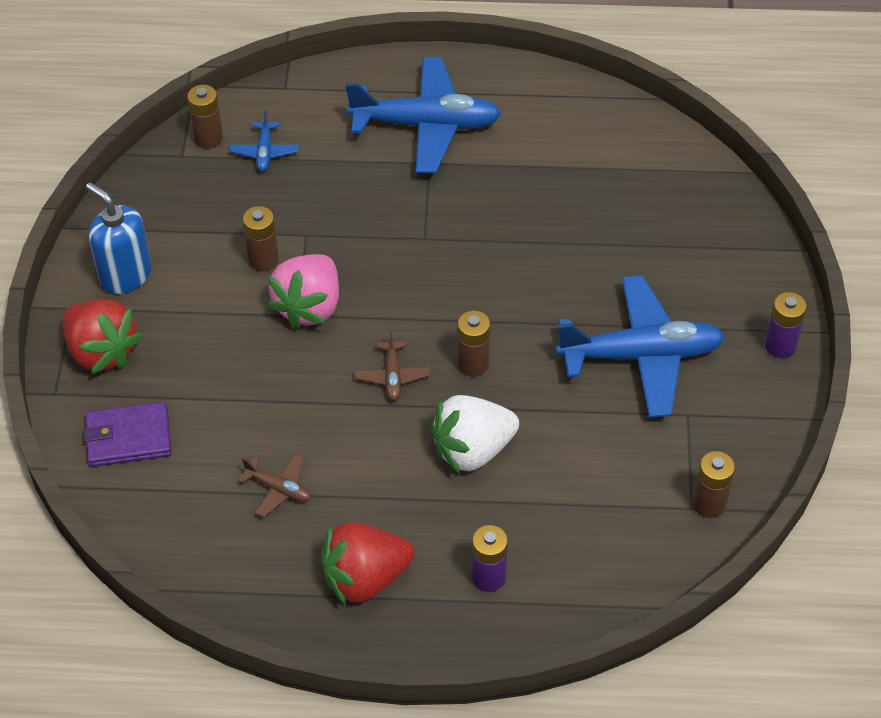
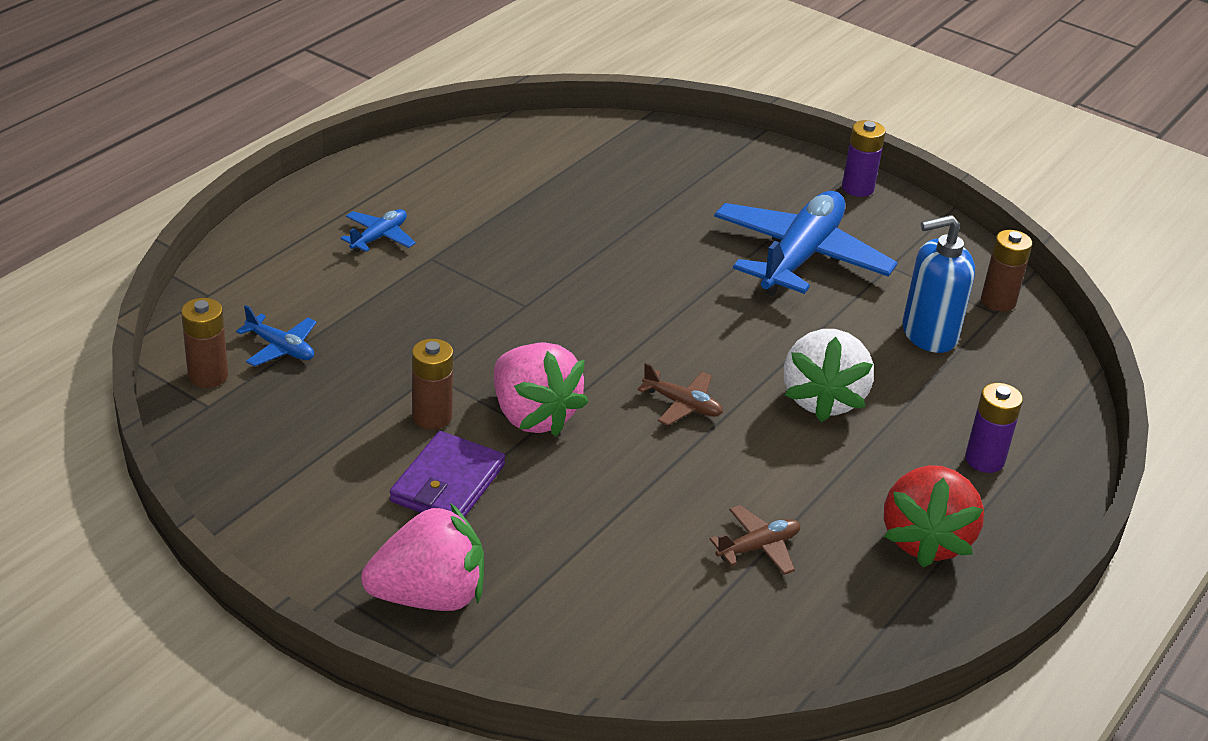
camera: 60 degrees left, 15 degrees down
(101, 351) = (429, 596): red strawberry -> pink strawberry
(125, 275) = (334, 526): blue soap dispenser -> blue soap dispenser (928, 334)
(128, 437) = (580, 630): purple wallet -> purple wallet (447, 483)
(426, 125) = (379, 237): blue plane -> blue plane, size x0.44
(473, 364) = (716, 350): brown battery -> none

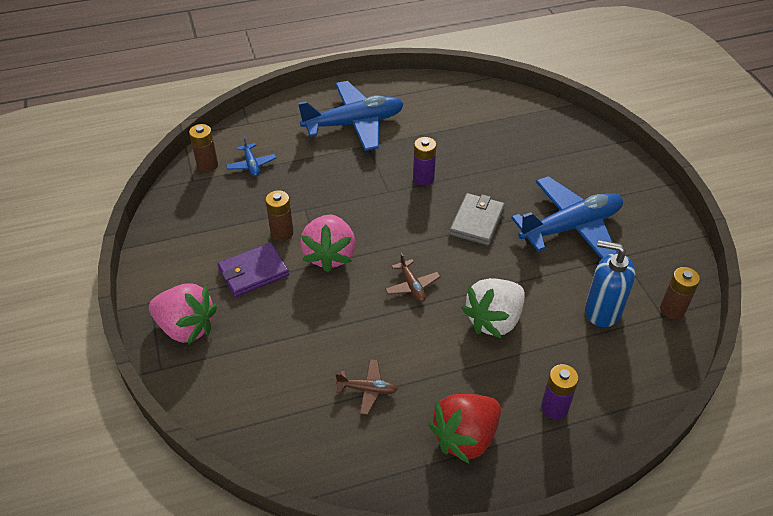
camera: 40 degrees right, 10 degrees up
(379, 237) = (354, 124): blue plane -> blue plane, size x2.29
(681, 296) = (477, 221): none -> grey wallet
(857, 188) = (653, 198): purple battery -> purple battery (423, 178)

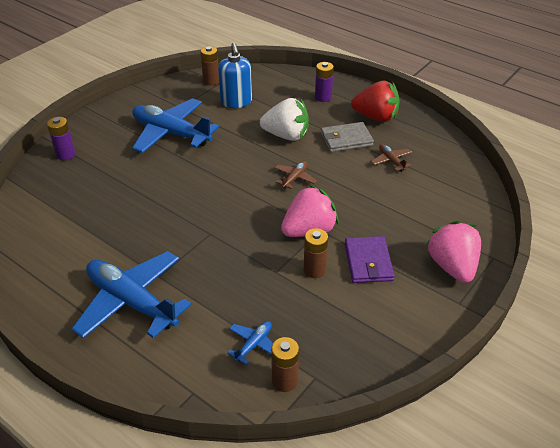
camera: 125 degrees left, 5 degrees down
(253, 272) = (368, 262): purple wallet -> purple wallet turned 60 degrees clockwise
(423, 178) = (176, 221): purple battery -> purple battery (65, 154)
(477, 221) = (203, 174): grey wallet -> grey wallet (346, 139)

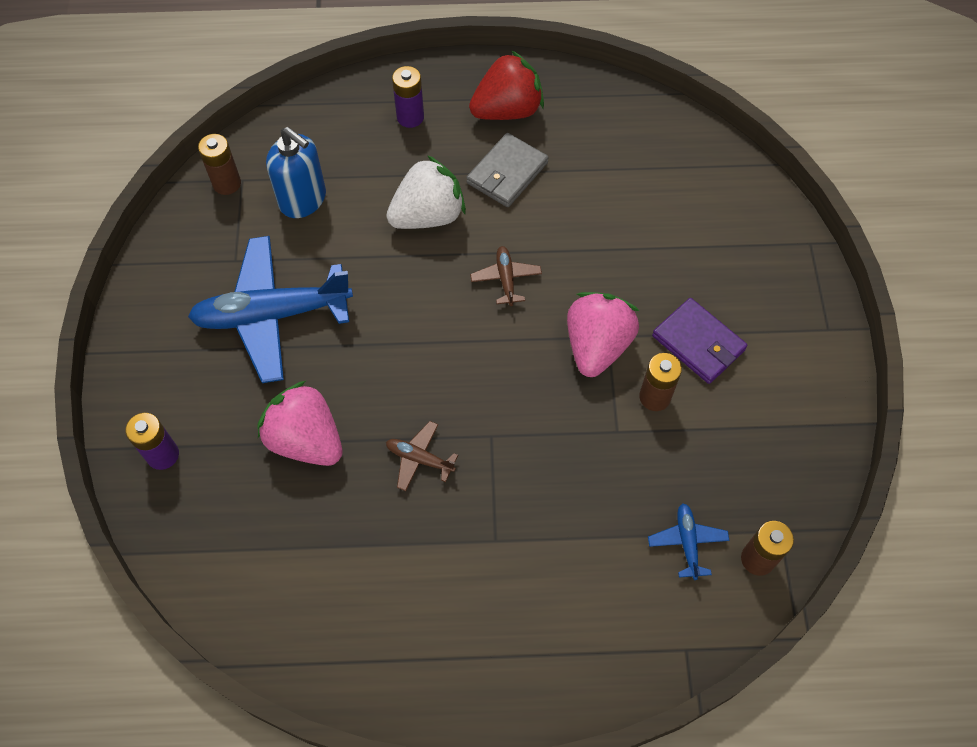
camera: 40 degrees left, 20 degrees up
(132, 302) = (504, 599): blue plane -> none
(391, 161) = (590, 173): brown plane -> brown plane (419, 459)
(452, 266) = (783, 285): pink strawberry -> pink strawberry (306, 440)

